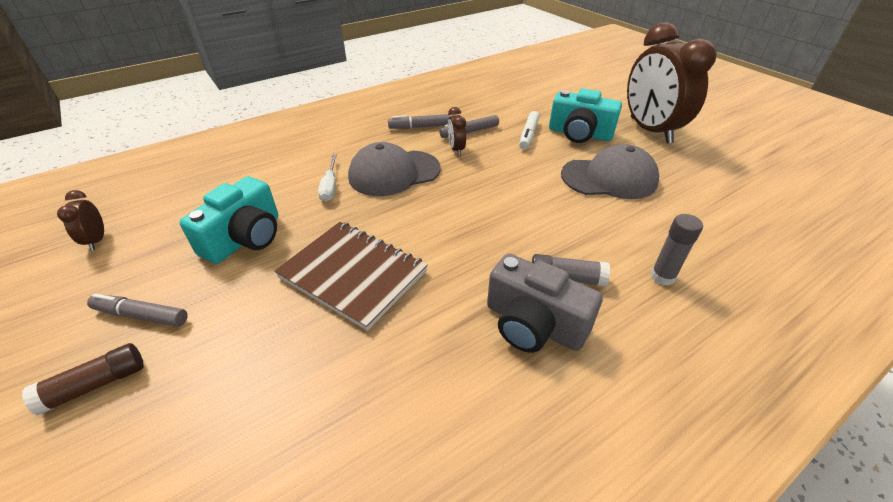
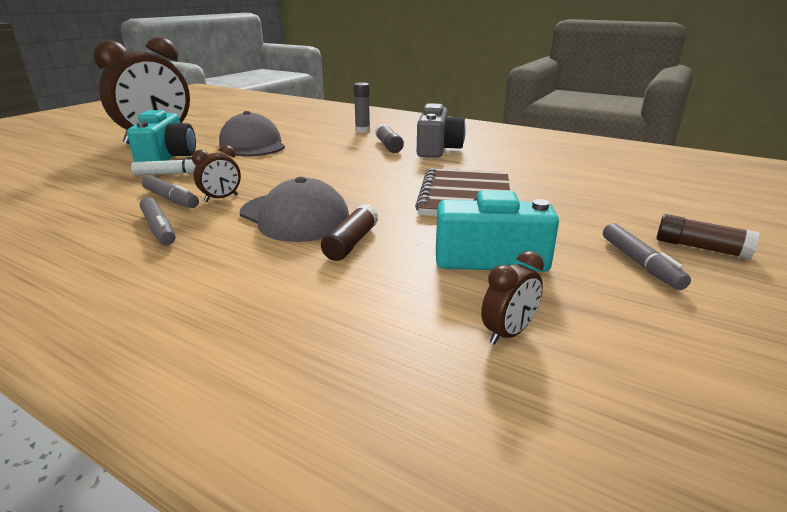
camera: 115 degrees left, 15 degrees down
(97, 240) = (651, 375): brown clock -> brown clock (508, 333)
(330, 187) = (351, 243): white screwdriver -> brown glue stick

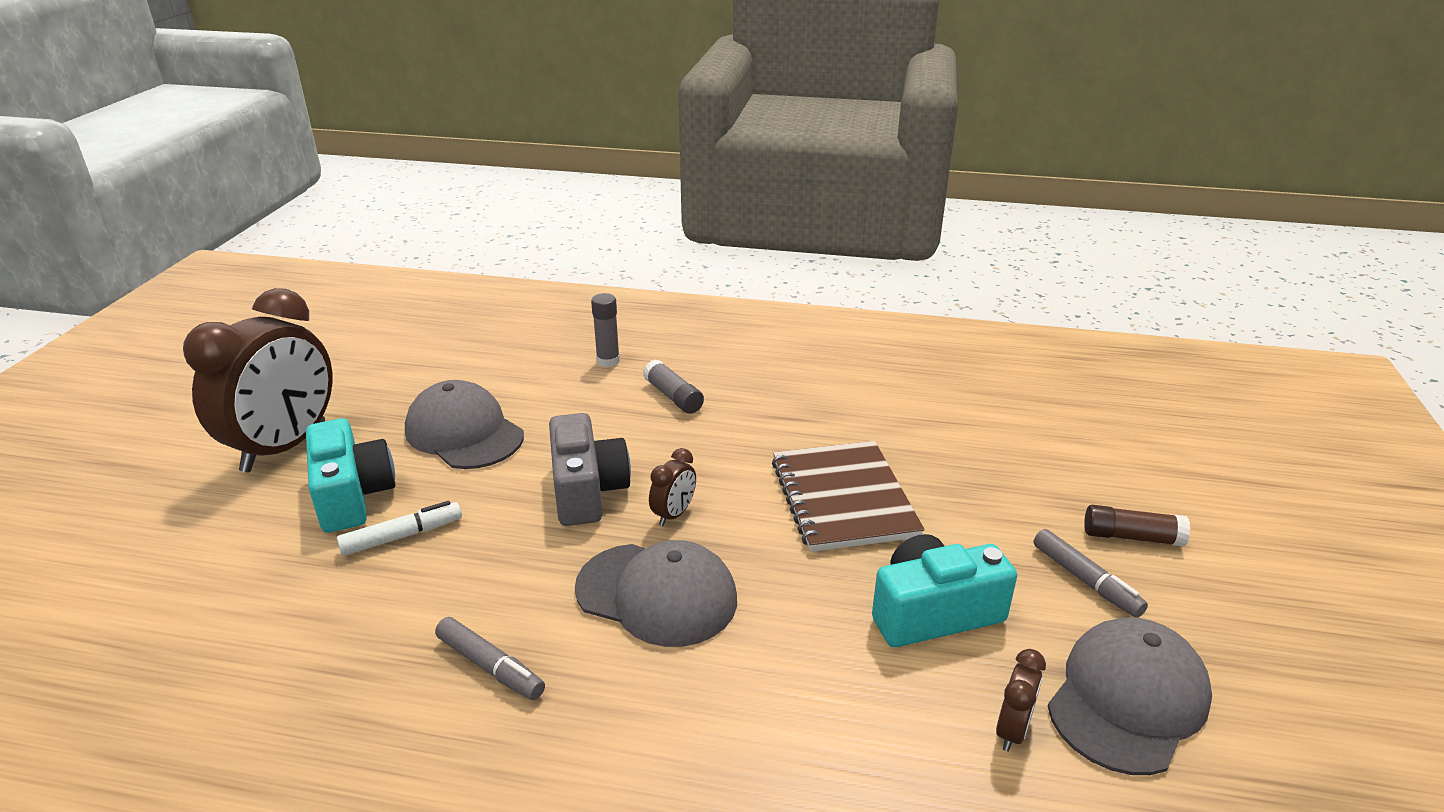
camera: 20 degrees left, 5 degrees up
(171, 199) = (451, 598): grey marker -> none
(221, 198) = (524, 578): brown clock -> brown clock (673, 514)
(351, 243) = (763, 628): brown glue stick -> none
(437, 149) = (745, 390): grey camera -> grey camera (587, 490)
(638, 338) = (1127, 699): none -> grey cap

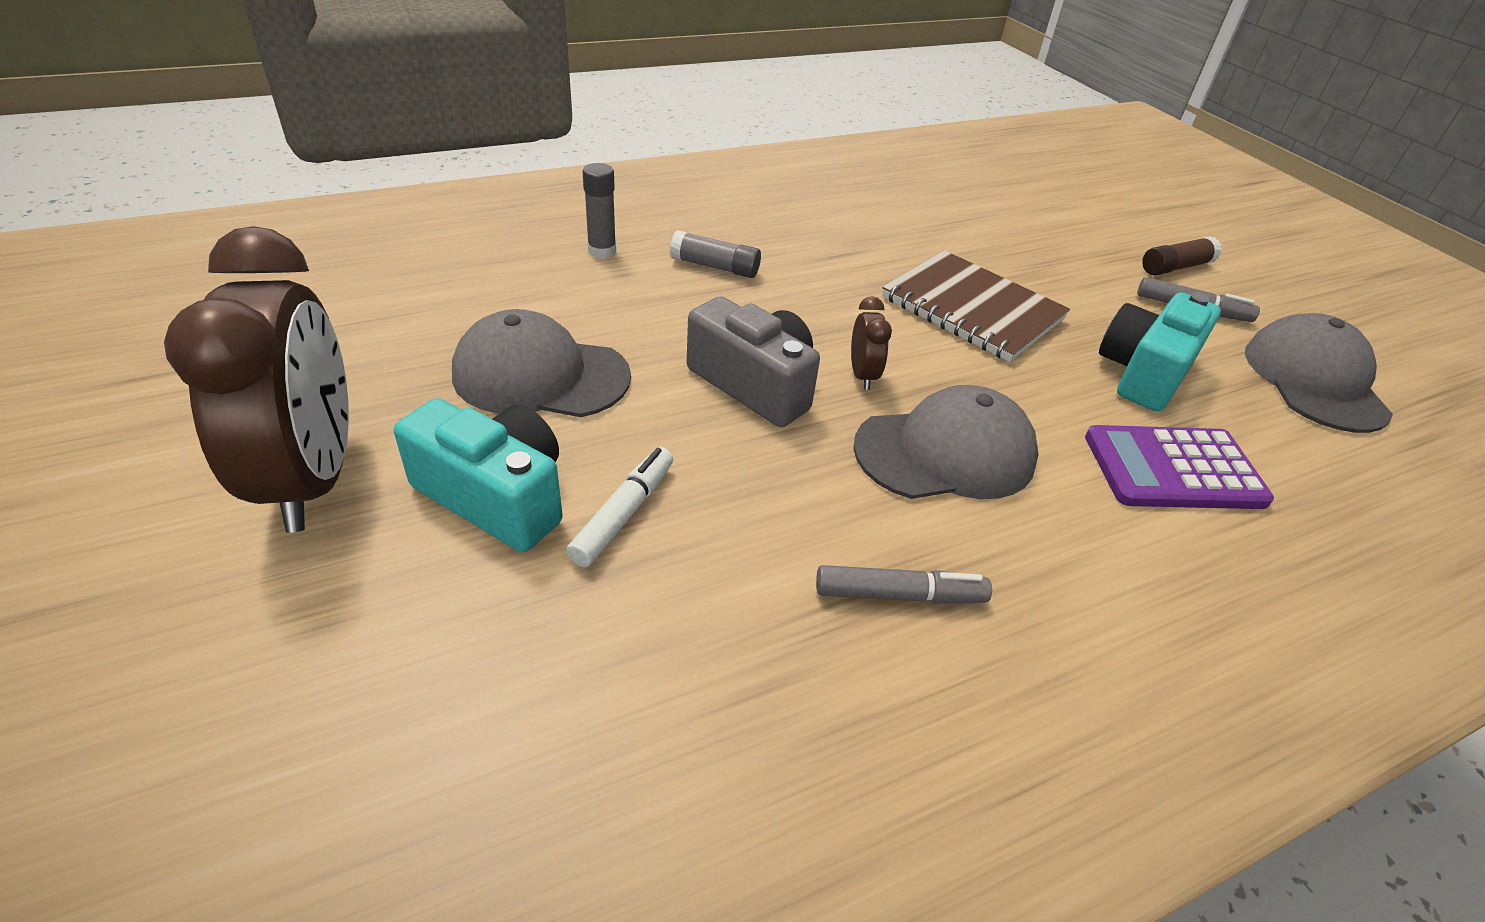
camera: 40 degrees left, 10 degrees up
(834, 696) = (1173, 469): none -> purple calculator
(1012, 730) = (1292, 435): brown clock -> none

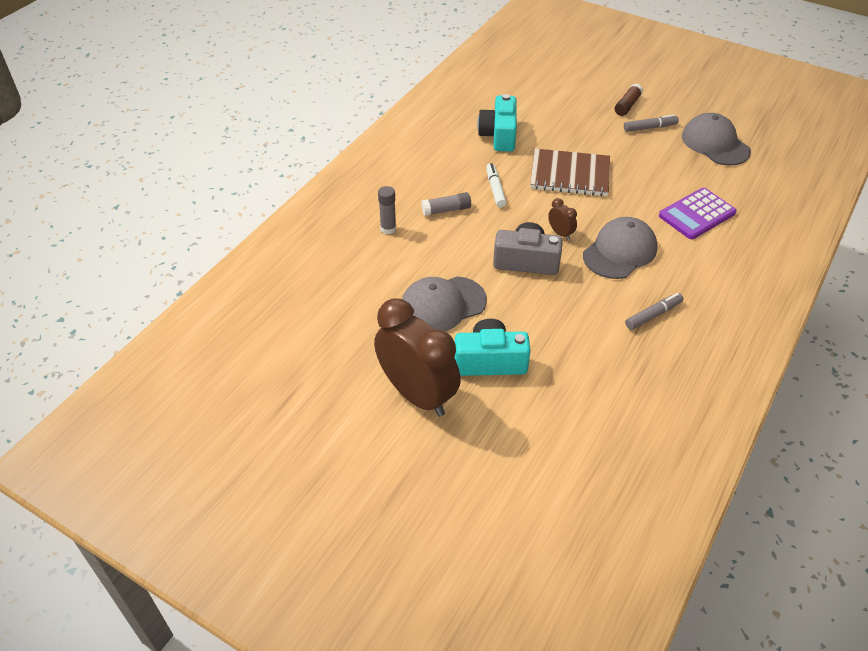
camera: 30 degrees left, 5 degrees up
(623, 514) = (540, 340): white marker -> white marker (495, 189)
(1144, 373) = (656, 173): turquoise camera -> turquoise camera (499, 135)

